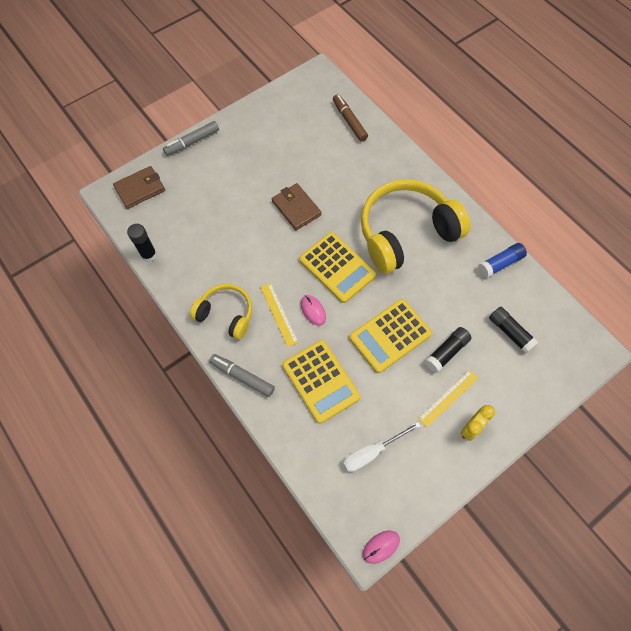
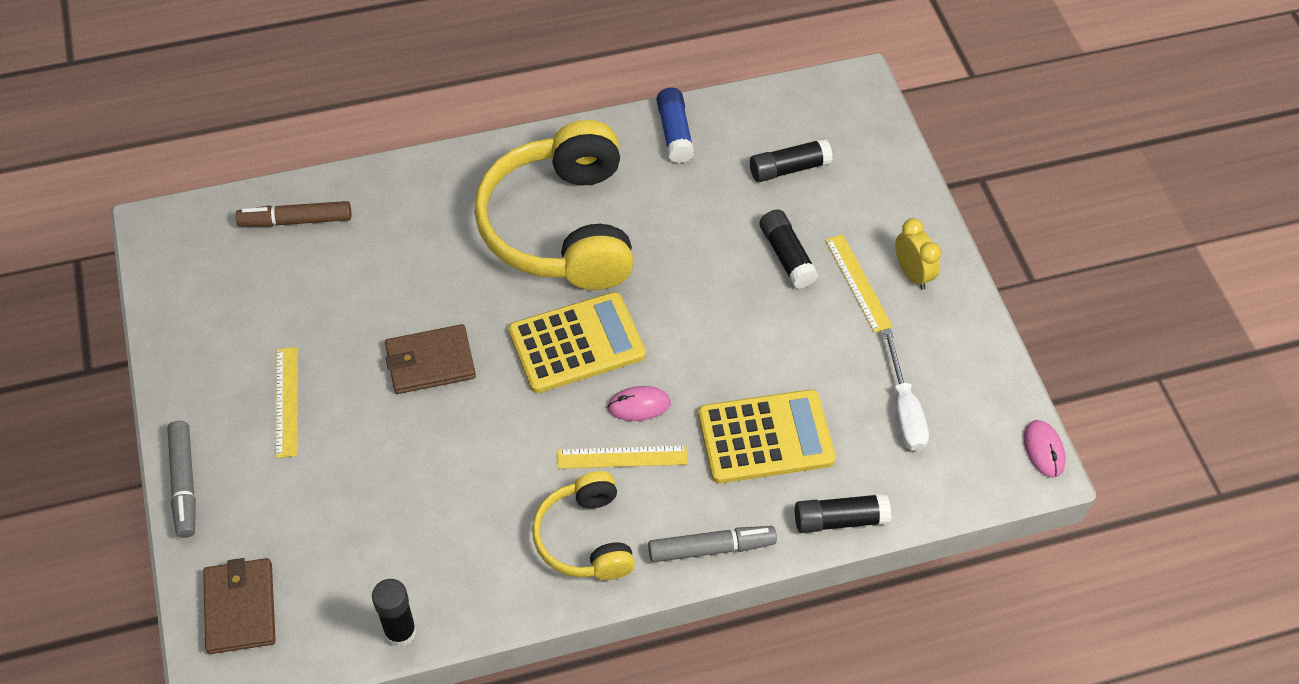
camera: 70 degrees left, 10 degrees down
(226, 314) = (585, 538): yellow headphones -> yellow headphones turned 60 degrees counterclockwise
(242, 376) = (711, 548): grey marker -> grey marker turned 150 degrees counterclockwise
(249, 161) = (286, 401): none -> yellow ruler
(285, 438) = (840, 519): none -> black glue stick
(390, 335) = (729, 316): yellow calculator -> none

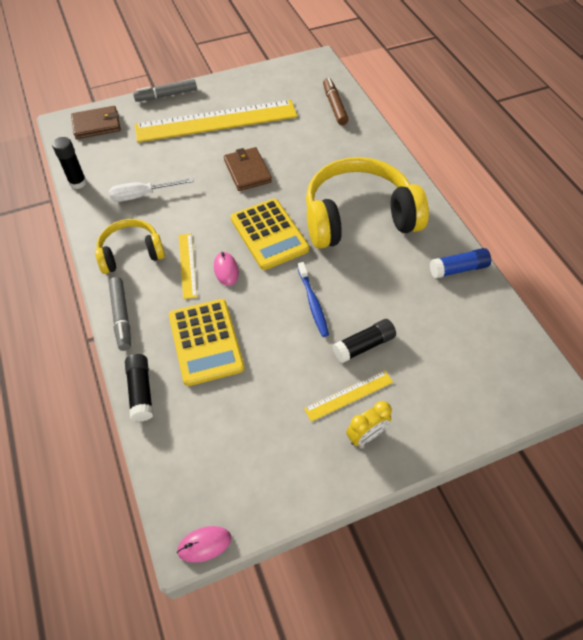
camera: 85 degrees right, 0 degrees up
(286, 401) = (216, 121): yellow ruler -> yellow ruler, size x2.36
(713, 303) = (313, 303): none -> blue toothbrush
(789, 168) = (448, 342): black glue stick -> none
(904, 409) = (235, 432): white screwdriver -> white screwdriver (142, 195)

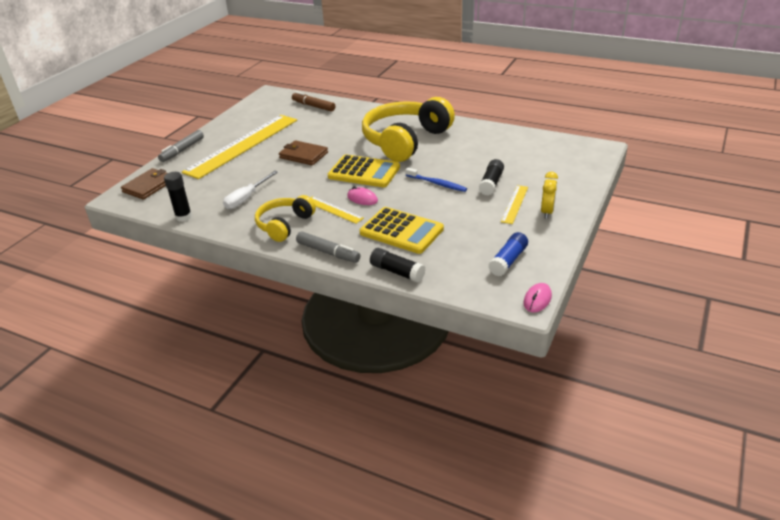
camera: 40 degrees left, 20 degrees down
(458, 269) = (491, 133): blue glue stick -> blue glue stick (508, 261)

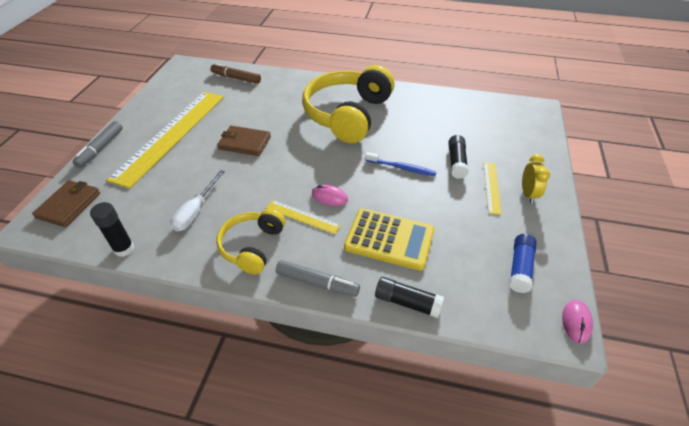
camera: 15 degrees left, 10 degrees up
(364, 172) = (319, 160): yellow calculator -> none

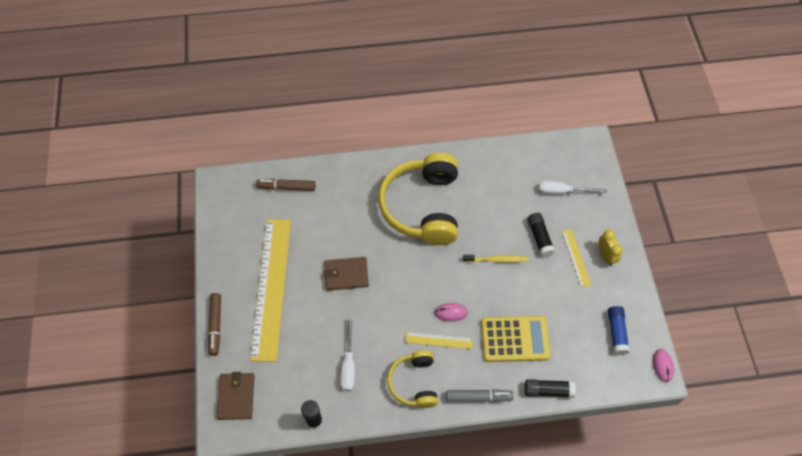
camera: 20 degrees left, 15 degrees up
(100, 148) = (215, 326): grey marker -> brown marker
(402, 168) = (497, 260): blue toothbrush -> yellow toothbrush
(495, 134) = (562, 191): none -> white screwdriver

